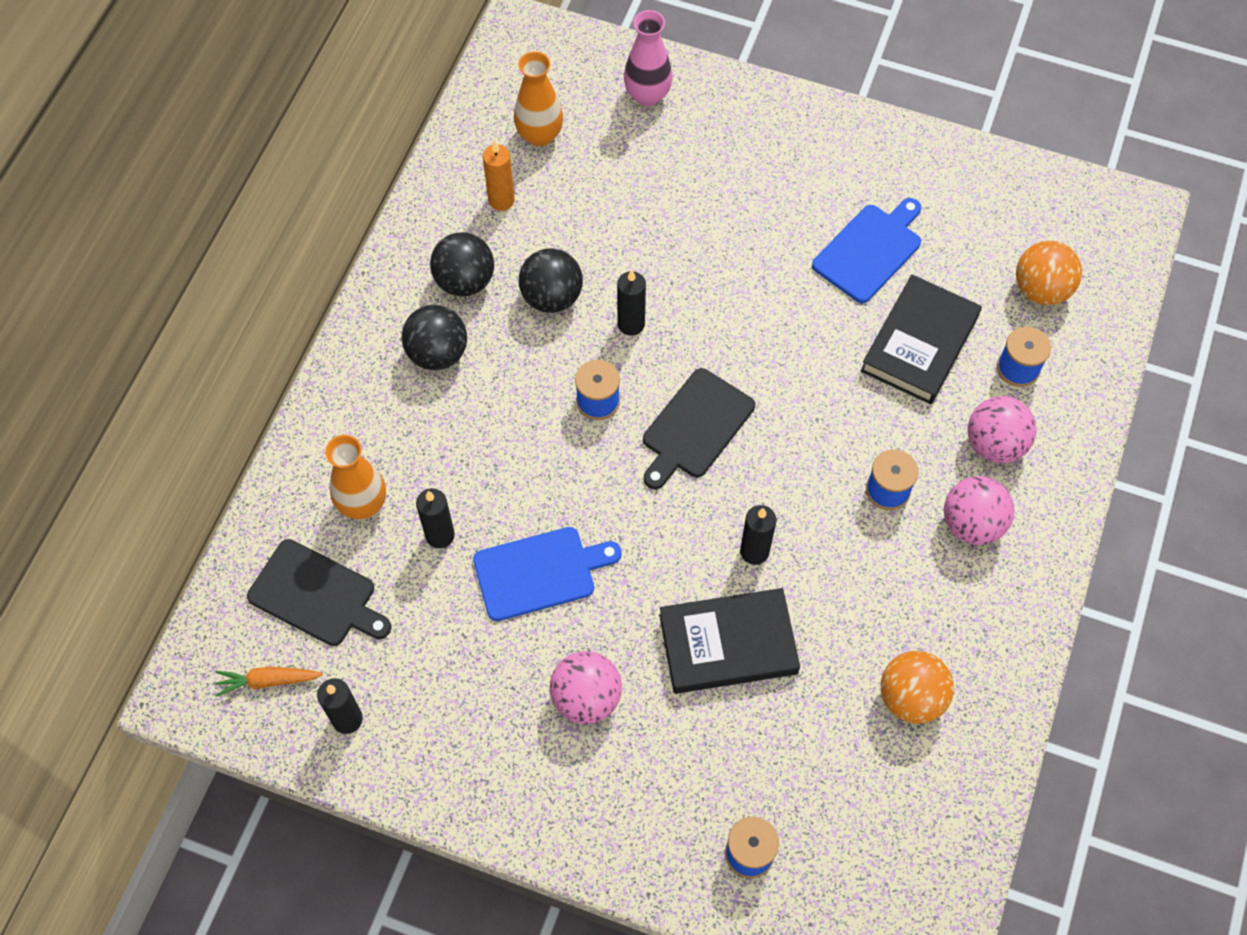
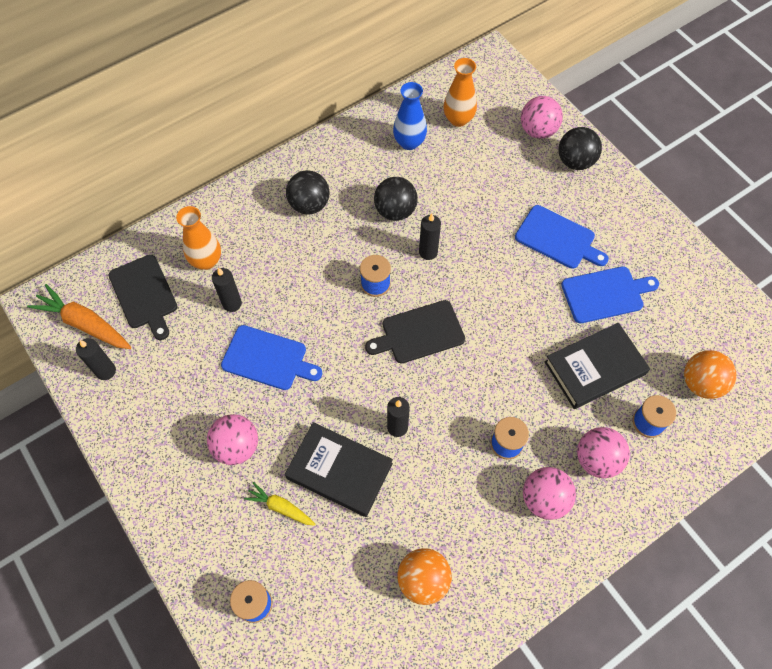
camera: 35 degrees right, 0 degrees up
(268, 681) = (84, 323): orange carrot -> orange carrot, size x1.70
(465, 281) = (355, 174): black ball -> black ball (575, 161)
(501, 200) = (409, 142): orange candle -> blue vase
(647, 95) = (538, 130): pink vase -> pink ball
(693, 730) = (280, 507): none -> yellow carrot
(769, 216) = (558, 238): none -> blue cutting board

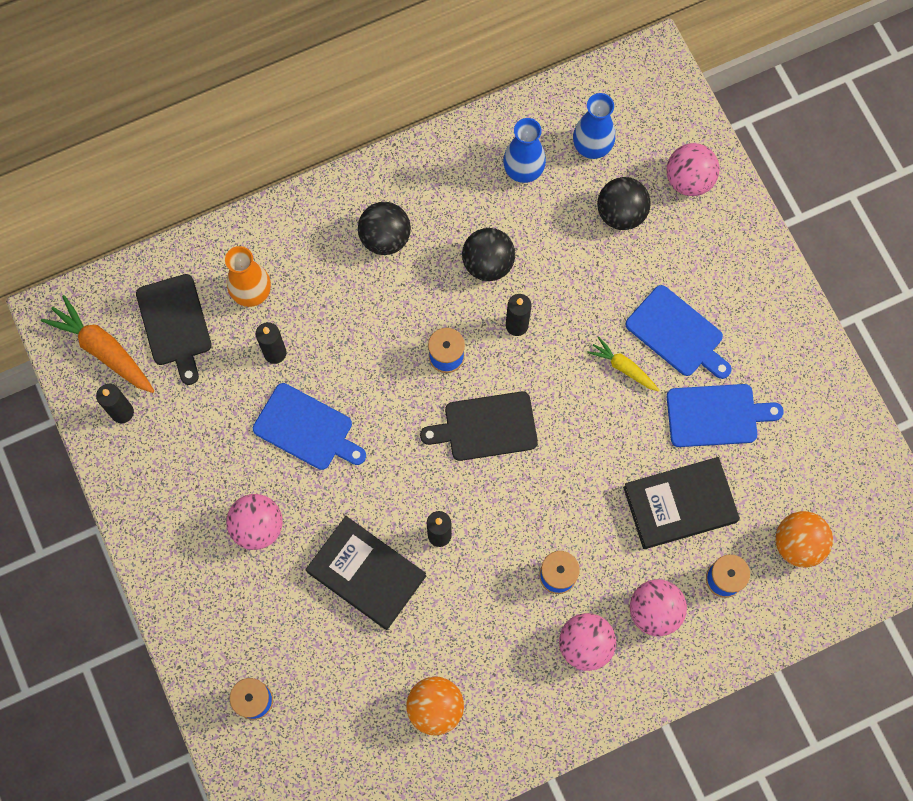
camera: 10 degrees right, 10 degrees up
(280, 507) = (296, 603): yellow carrot -> yellow carrot (623, 367)
(458, 119) = (592, 147): orange vase -> blue vase
(575, 161) = (725, 232): black ball -> black ball (621, 213)

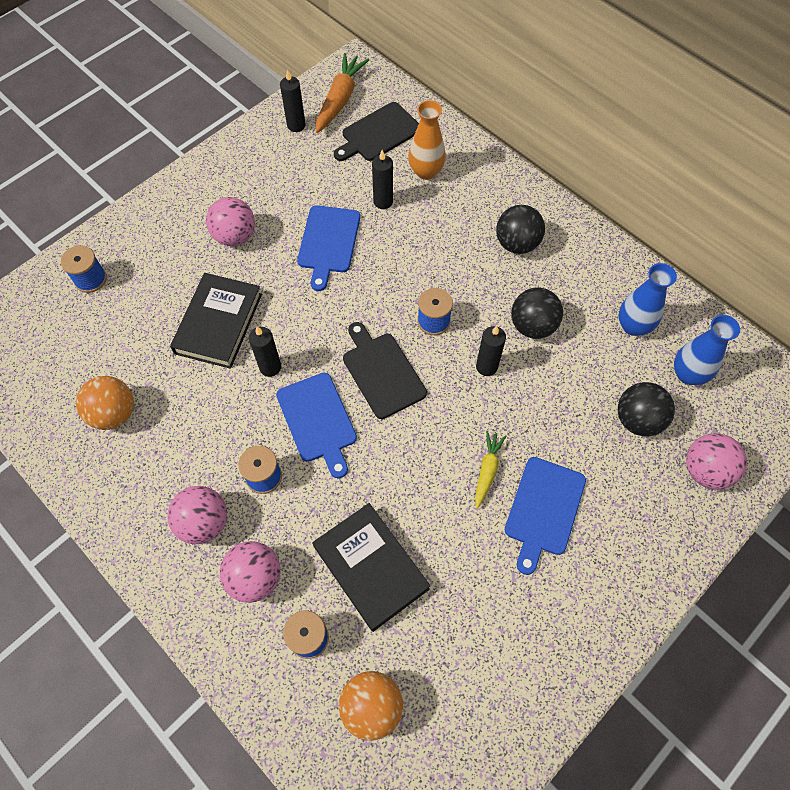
camera: 70 degrees right, 10 degrees down
(716, 415) = (476, 574): blue cutting board -> blue cutting board (318, 420)

